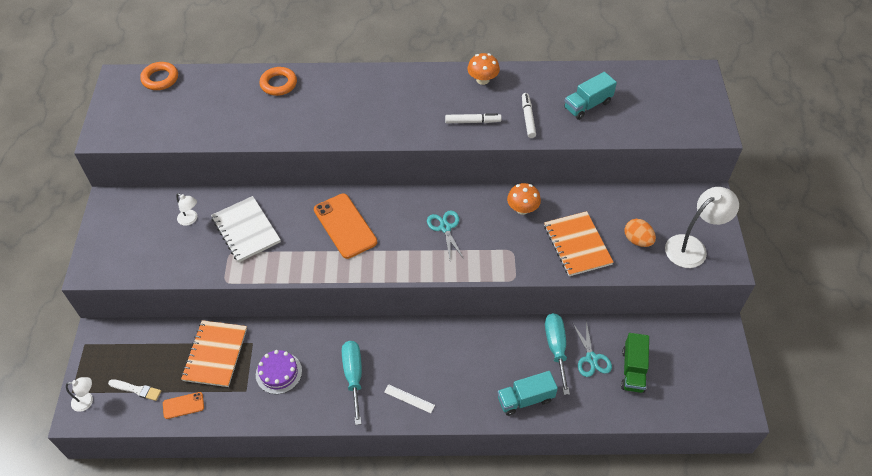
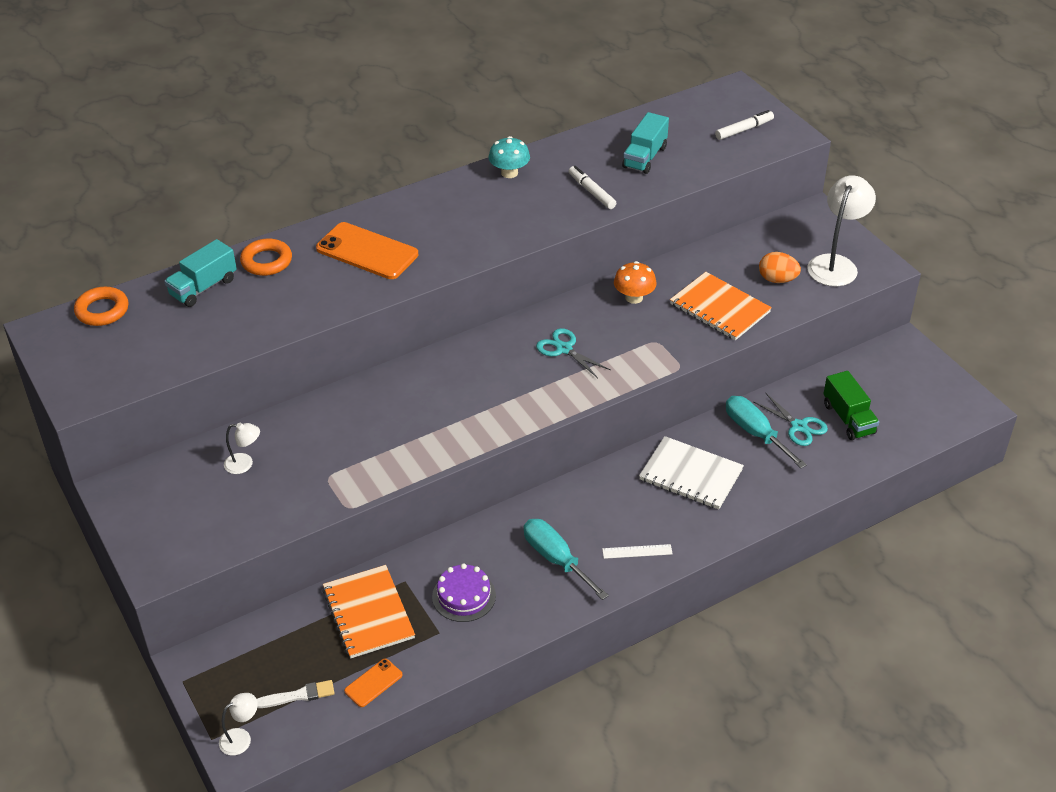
camera: 30 degrees left, 10 degrees down
(246, 230) = (327, 446): white notebook -> white notebook (690, 475)
(345, 226) = (446, 393): orange phone -> orange phone (367, 251)
(472, 121) = (533, 217): white marker -> white marker (743, 130)
(482, 80) = (509, 173): orange mushroom -> turquoise mushroom
(525, 399) = (762, 494): turquoise truck -> turquoise truck (203, 287)

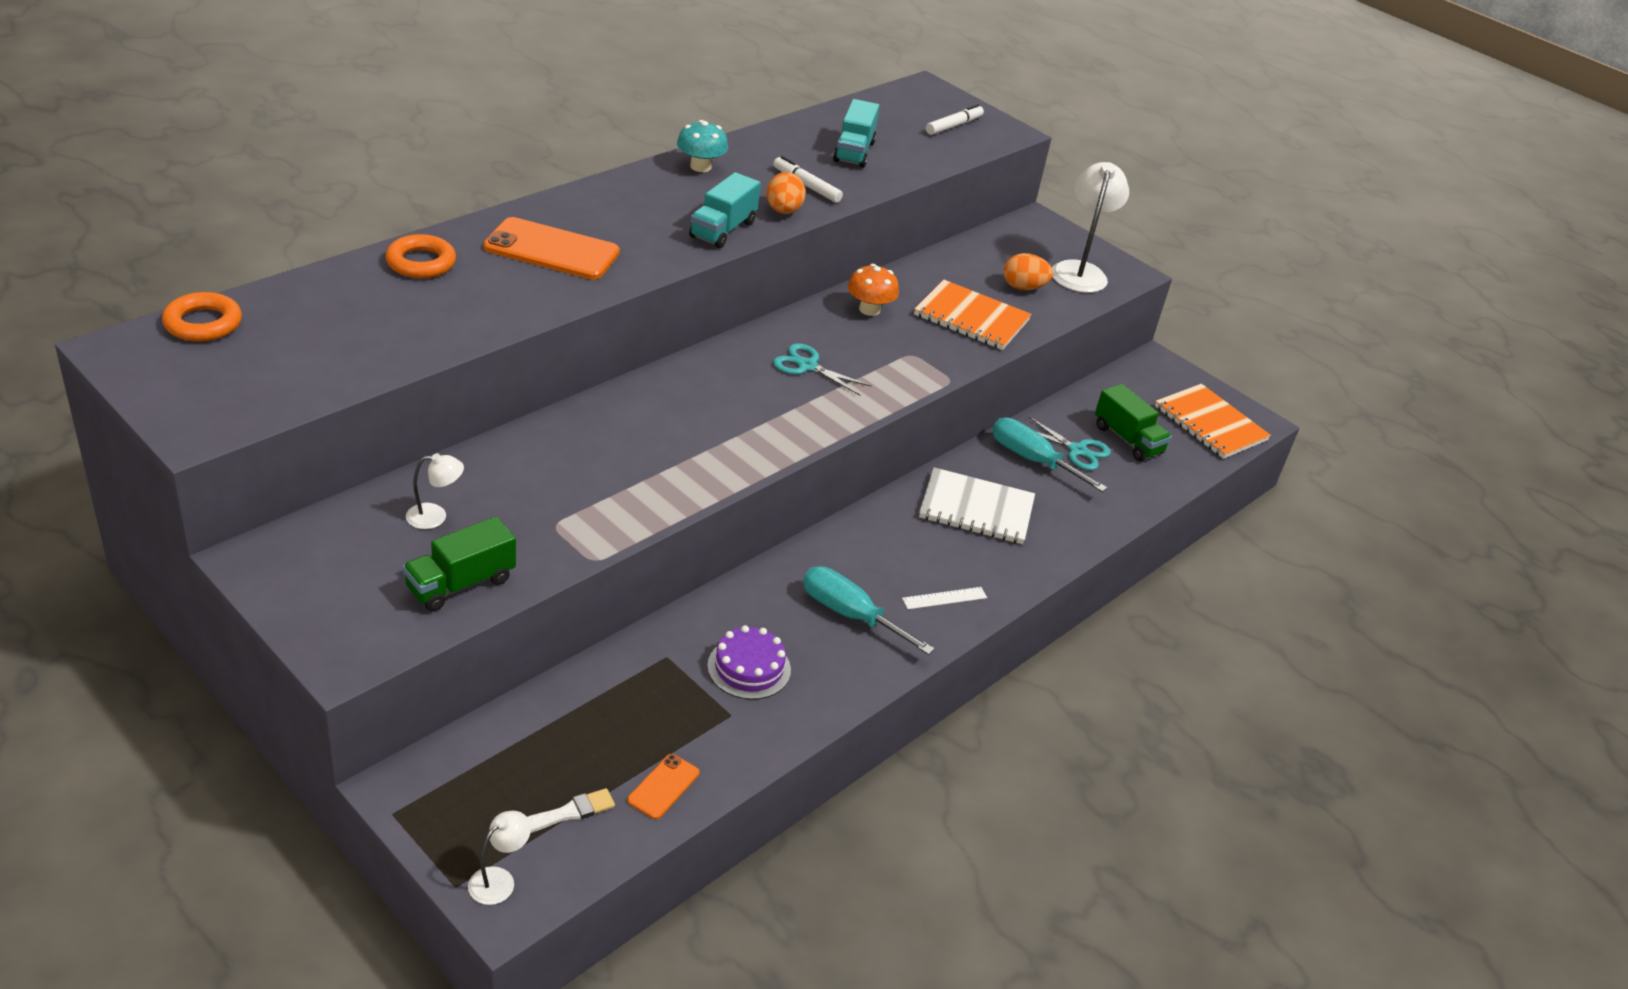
camera: 20 degrees left, 5 degrees down
(203, 287) = (342, 293): turquoise truck -> turquoise truck (723, 230)
(248, 519) = (461, 584): none -> green truck
(368, 613) = (630, 700): orange notebook -> orange notebook (1210, 424)
(563, 217) = (783, 211): none -> orange egg

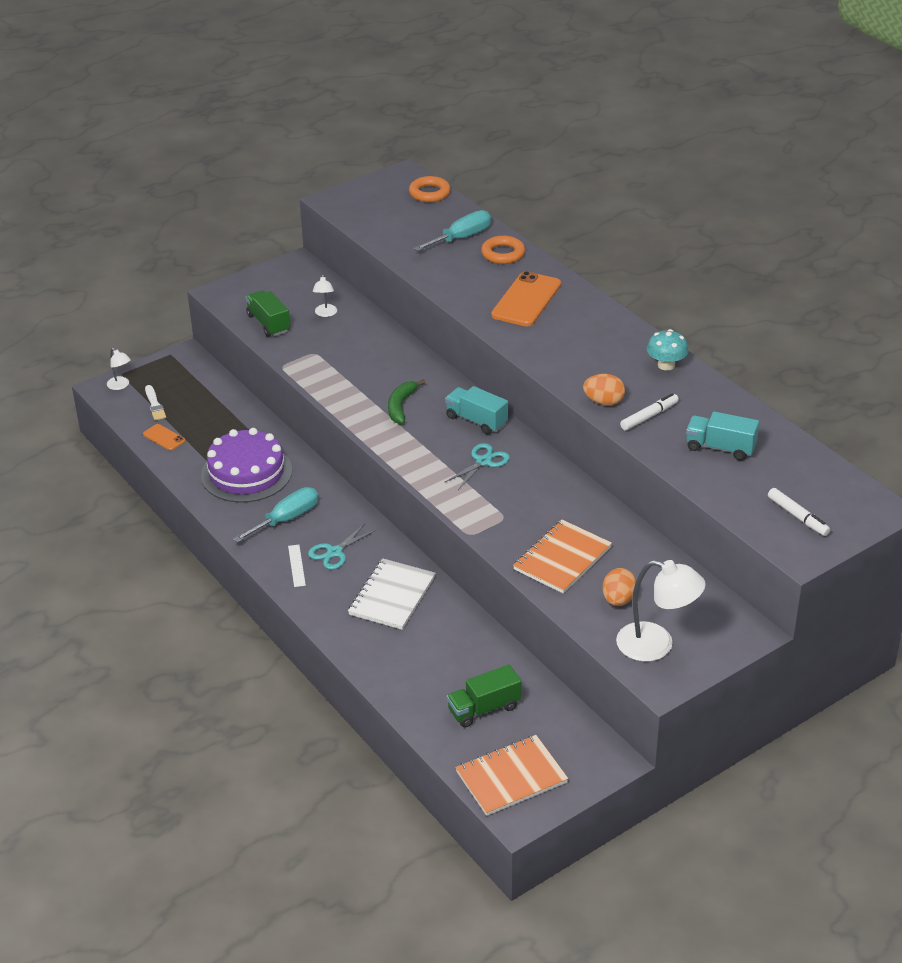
camera: 105 degrees right, 0 degrees up
(693, 434) = (401, 406): none -> green banana
(723, 230) = (568, 371): turquoise truck -> turquoise truck (476, 420)
(749, 668) = (246, 473): purple cake -> purple cake, size x1.75
(869, 309) = (566, 501): orange mushroom -> none
(1032, 460) = (453, 639): turquoise screwdriver -> turquoise screwdriver (461, 238)
(1077, 450) = (467, 671): turquoise scissors -> turquoise scissors (335, 552)

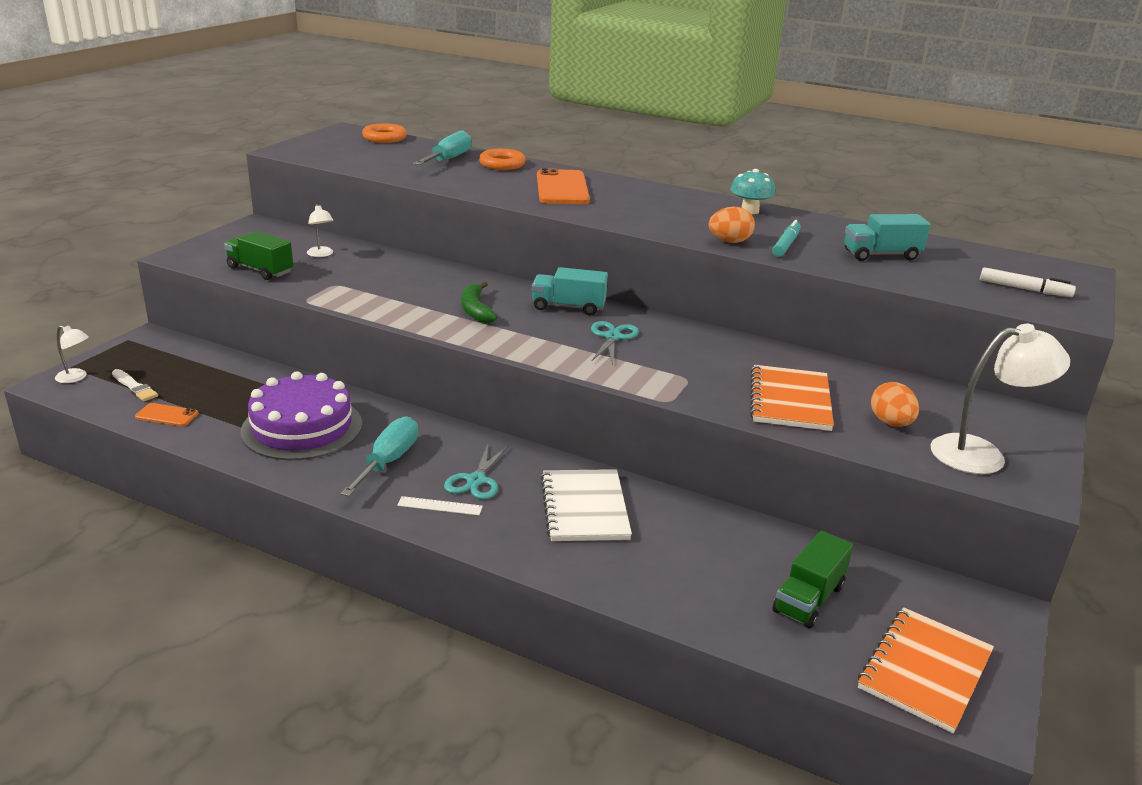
camera: 30 degrees left, 10 degrees down
(296, 565) = (440, 506): white ruler -> white ruler turned 45 degrees counterclockwise
(649, 416) = (786, 245): white marker -> turquoise marker

